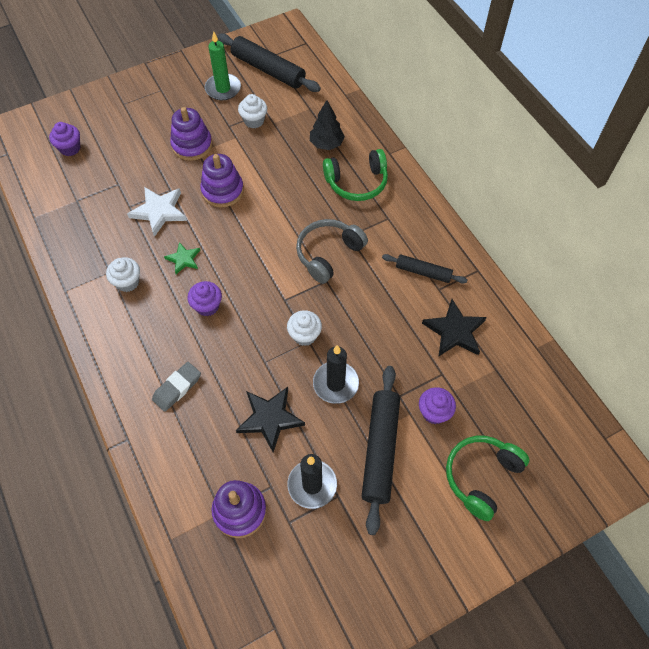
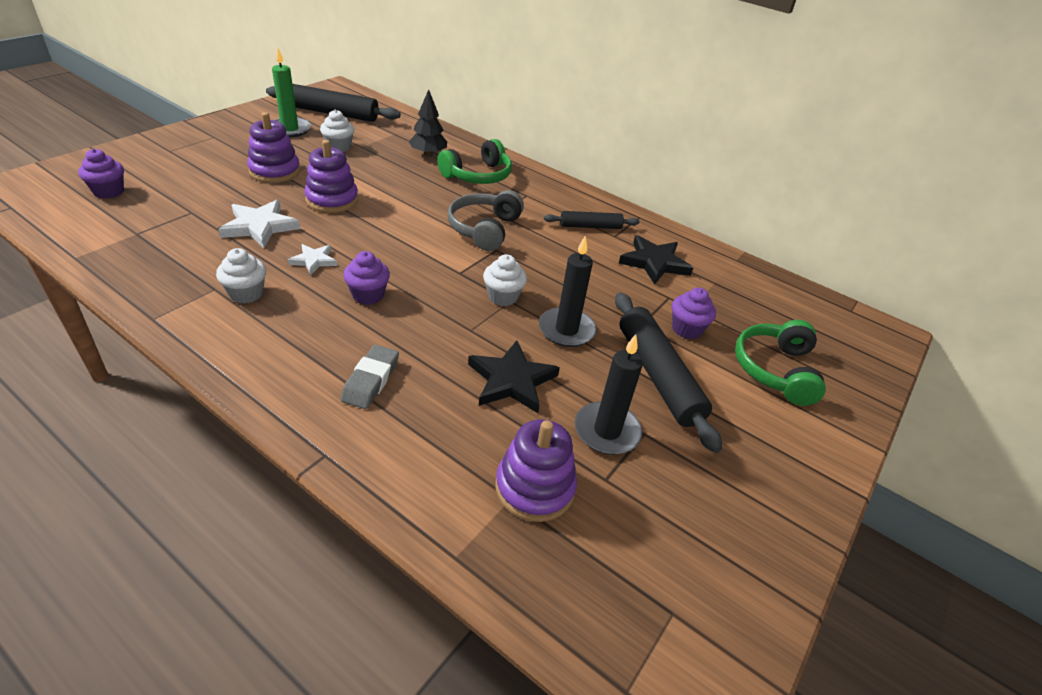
camera: 30 degrees left, 20 degrees down
(183, 259) = (314, 260): green star -> white star

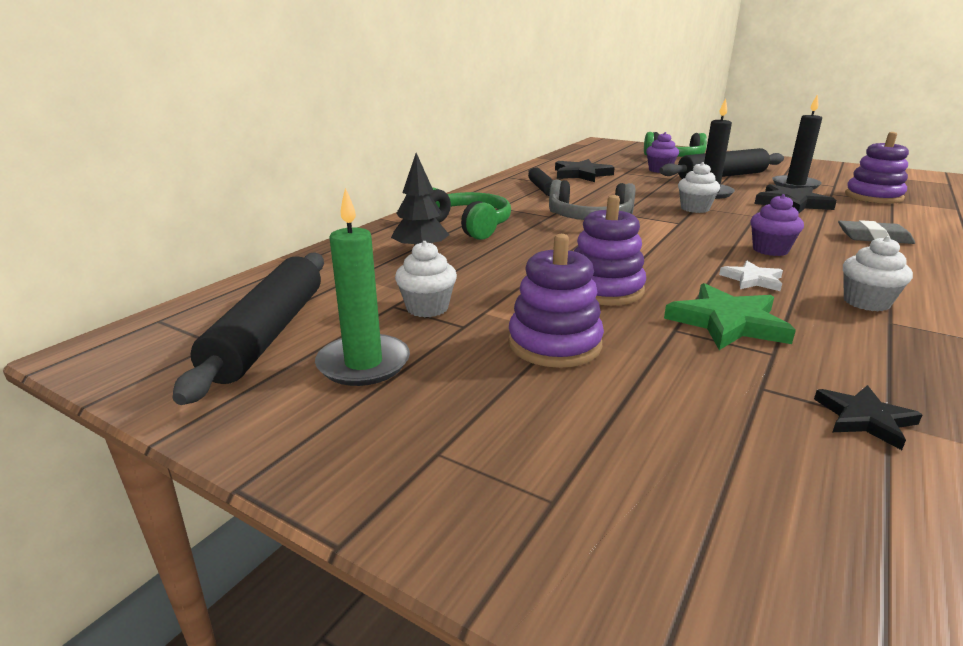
camera: 90 degrees left, 15 degrees down
(109, 192) = (822, 522): purple cupcake -> none
(144, 228) = (865, 419): none -> black star
(260, 226) = (727, 322): white star -> green star

